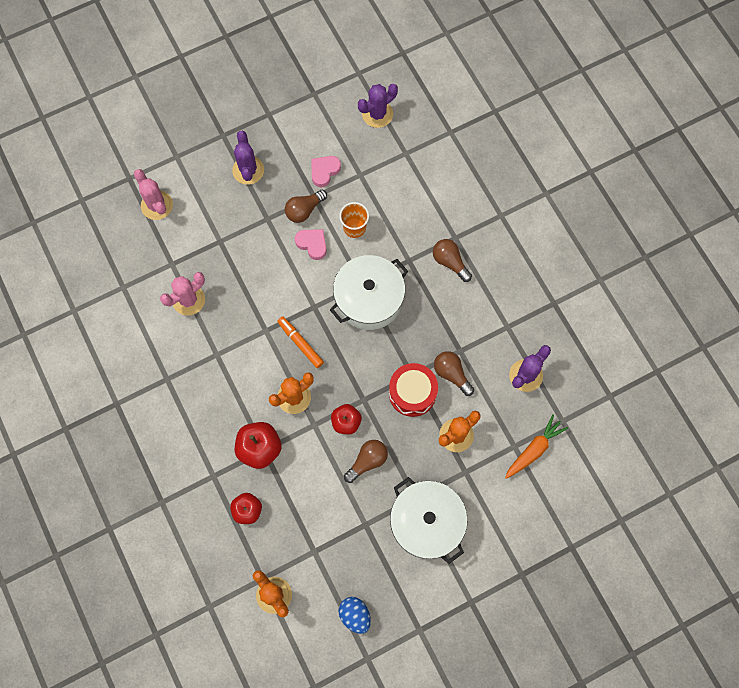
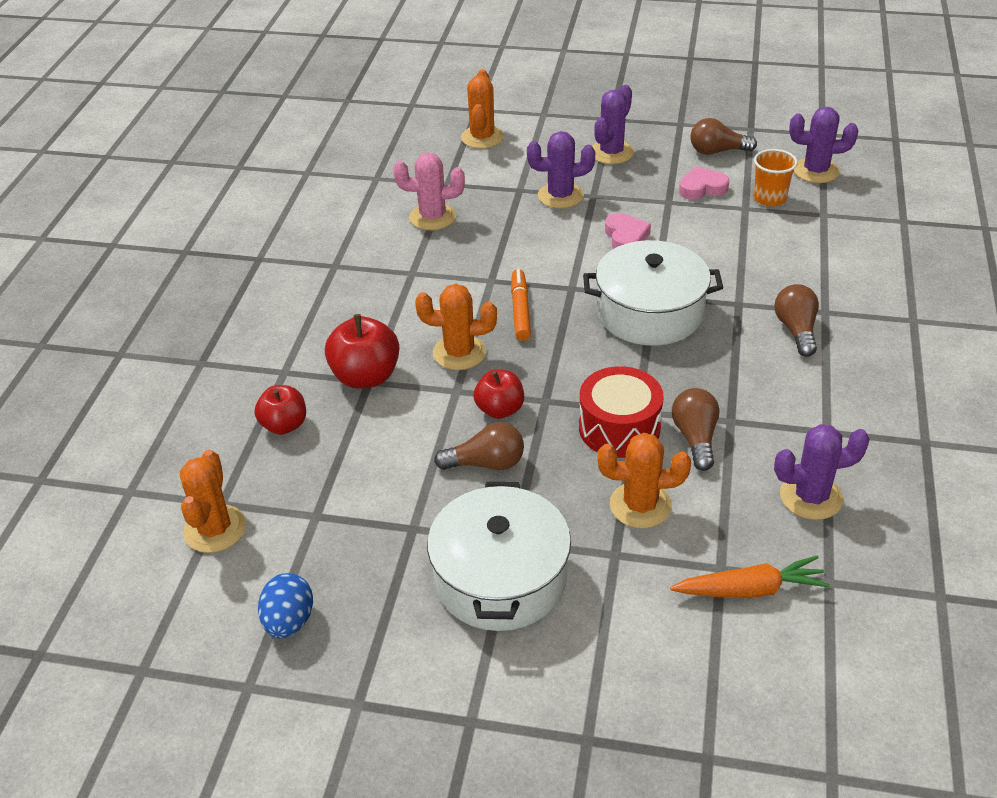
camera: 40 degrees right, 30 degrees down
(157, 205) = (482, 137): pink cactus -> orange cactus
(248, 231) = (560, 196): none -> purple cactus
(304, 210) = (645, 207): brown light bulb -> brown light bulb (717, 151)
(354, 228) = (693, 246): orange cup -> orange cup (769, 198)

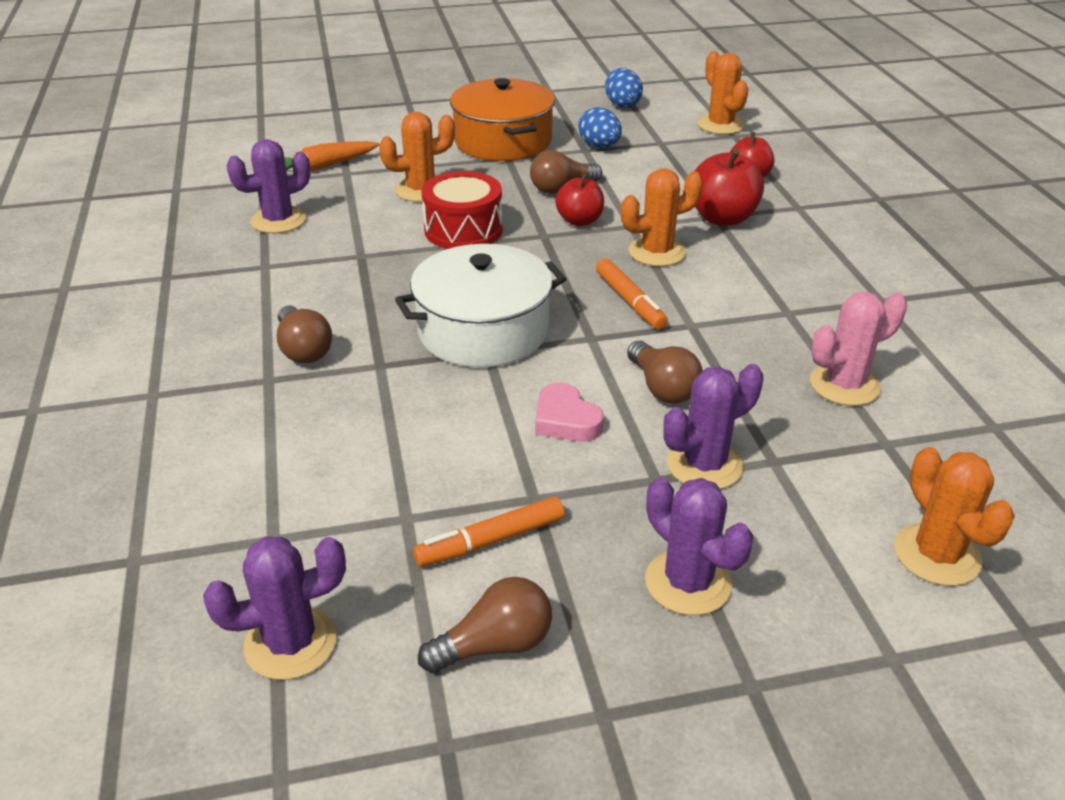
camera: 155 degrees right, 5 degrees down
(391, 529) = (599, 146): none -> blue egg
(500, 578) = (503, 141): white pot -> orange pot
(611, 153) = (688, 582): purple cactus -> purple cactus turned 45 degrees counterclockwise
(695, 438) = (390, 237): brown light bulb -> brown light bulb (662, 388)
(702, 188) = (491, 541): pink heart -> orange marker
(769, 198) = (369, 549): orange cup -> none

